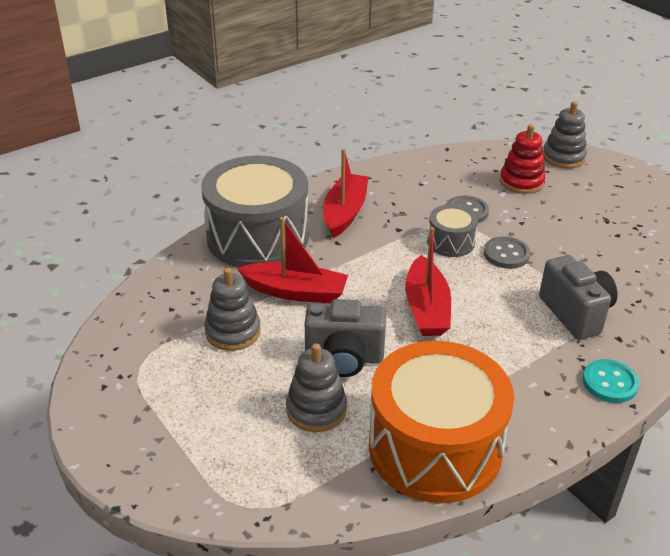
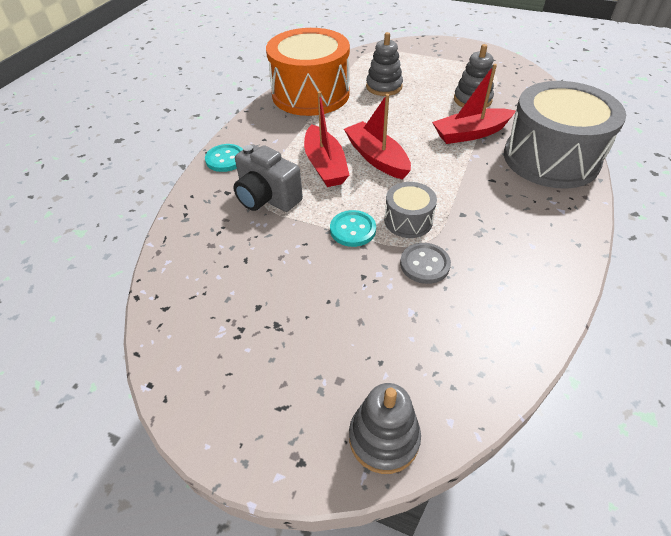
camera: 150 degrees right, 10 degrees up
(344, 212) = (523, 210): red boat -> red boat (325, 165)
(344, 358) = (396, 111): grey camera -> none
(506, 254) = (353, 230): grey button -> turquoise button
(521, 182) = (404, 345): red stacking toy -> none

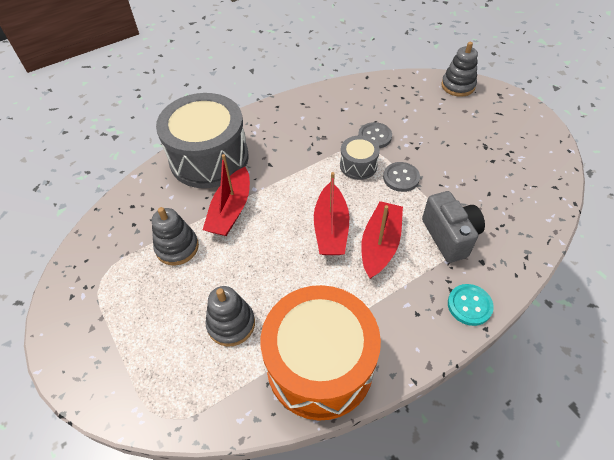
camera: 145 degrees left, 5 degrees up
(353, 230) = (401, 178): turquoise button -> grey button
(470, 133) = (231, 210): red boat -> red boat turned 90 degrees clockwise

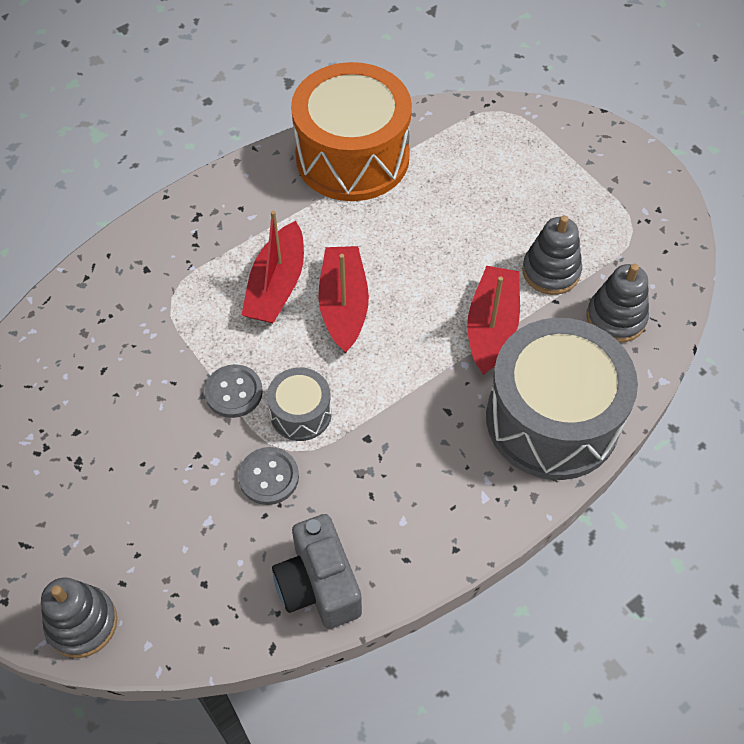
camera: 175 degrees right, 5 degrees up
(231, 324) = (456, 189): grey stacking toy -> grey stacking toy (616, 318)
(449, 236) = (180, 300): grey camera -> grey camera (318, 586)
(469, 305) = (177, 218): turquoise button -> none

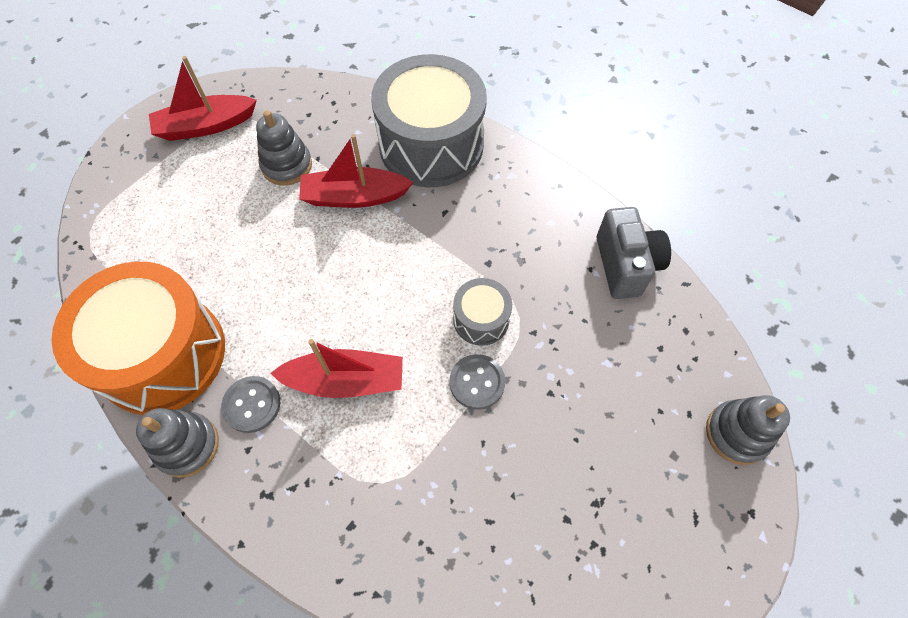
camera: 105 degrees left, 5 degrees up
(269, 477) = (550, 327): grey button -> grey button (252, 405)
(318, 586) = (625, 265): grey camera -> grey camera turned 60 degrees counterclockwise
(343, 305) = (357, 314): red boat -> red boat (205, 126)
(616, 318) = (326, 118): grey stacking toy -> grey stacking toy (187, 445)

